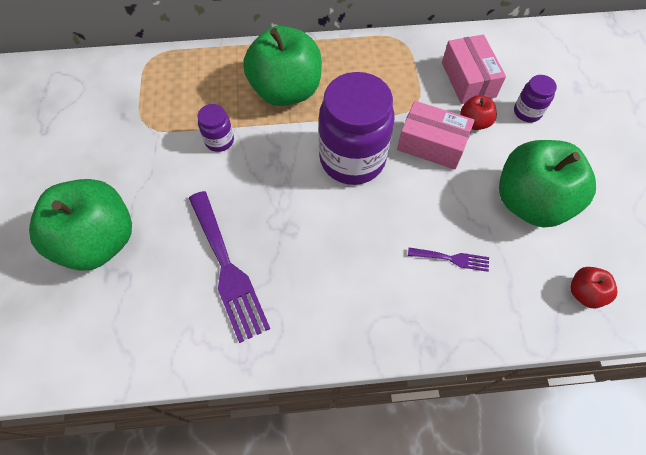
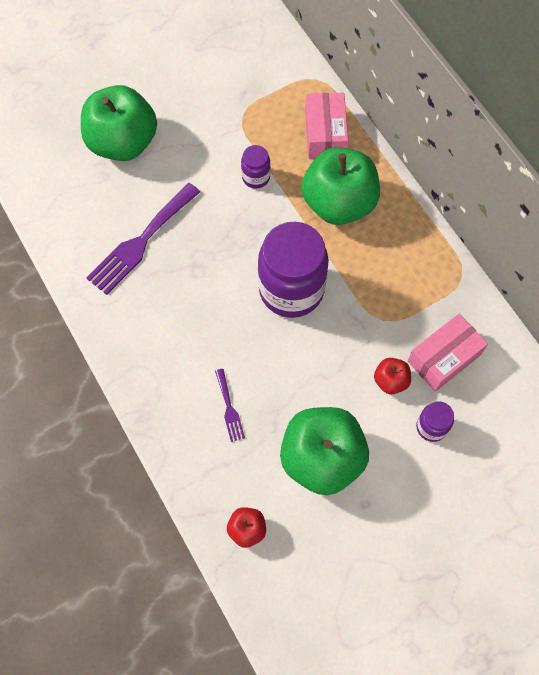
camera: 65 degrees right, 5 degrees up
(431, 144) = (343, 351): pink box -> pink box (325, 134)

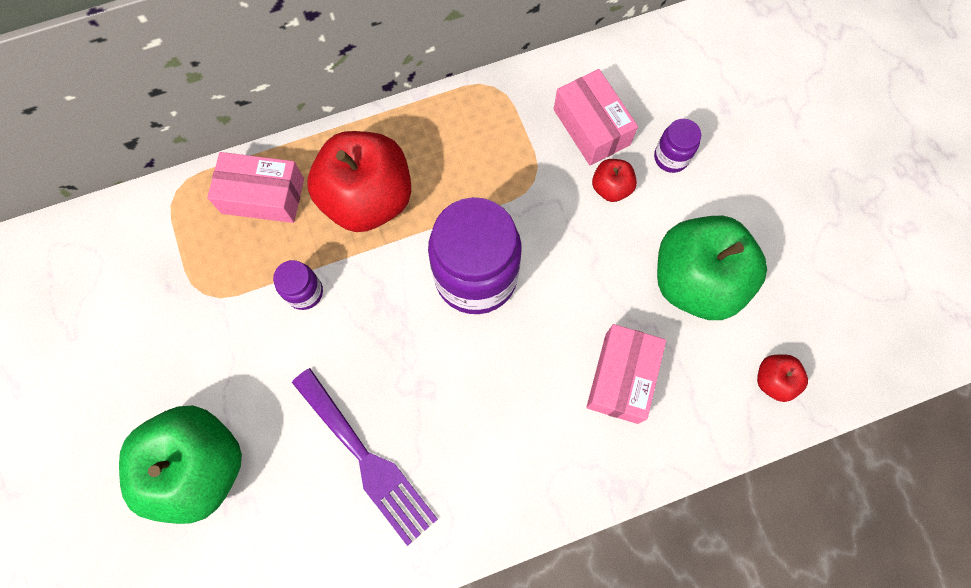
camera: 80 degrees left, 5 degrees up
(229, 408) = (621, 377): purple fork -> pink box
(338, 203) = (368, 199): green apple -> red apple

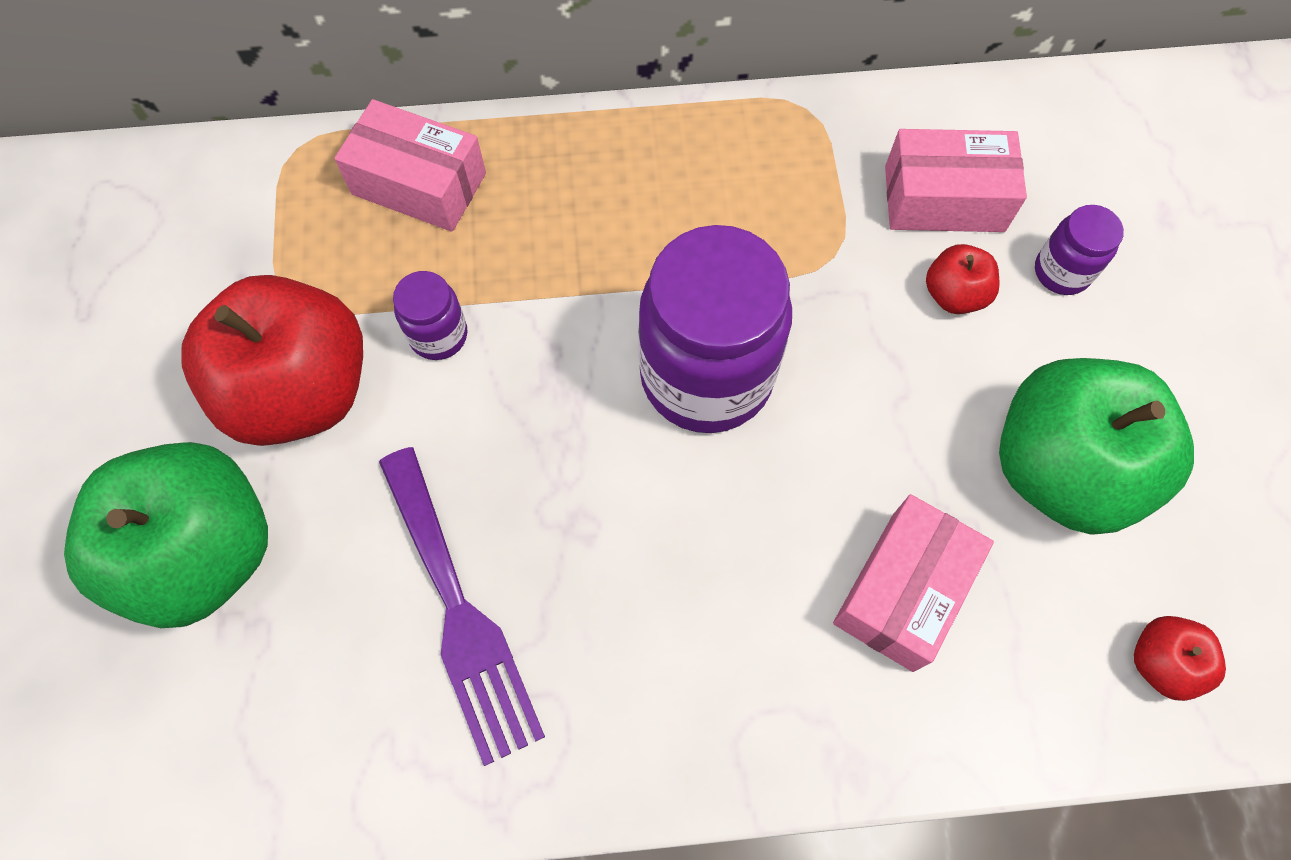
camera: 15 degrees right, 5 degrees down
(368, 199) = (572, 223): red apple -> red apple (301, 391)
(591, 127) = (944, 198): pink box -> pink box turned 75 degrees counterclockwise

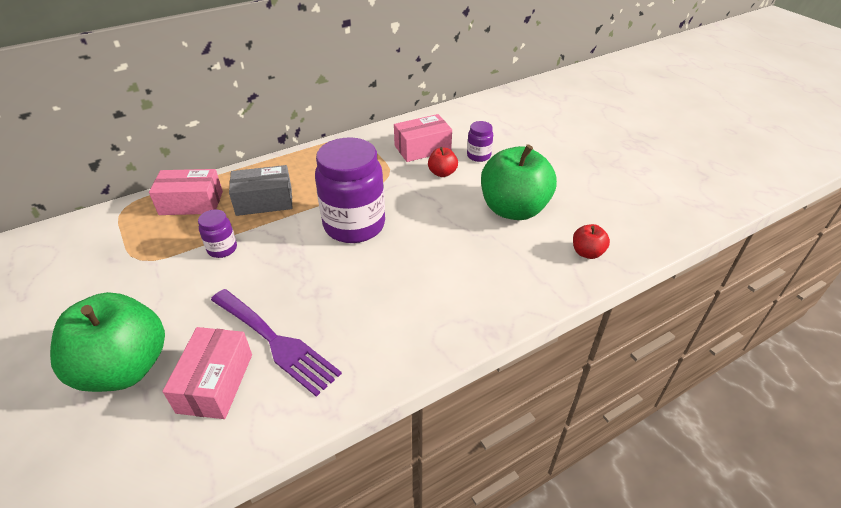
camera: 25 degrees left, 25 degrees down
(301, 391) = (158, 289): red apple -> none
(556, 234) = (264, 201): none -> grey box
(903, 591) = (475, 265): pink box -> pink box (215, 383)

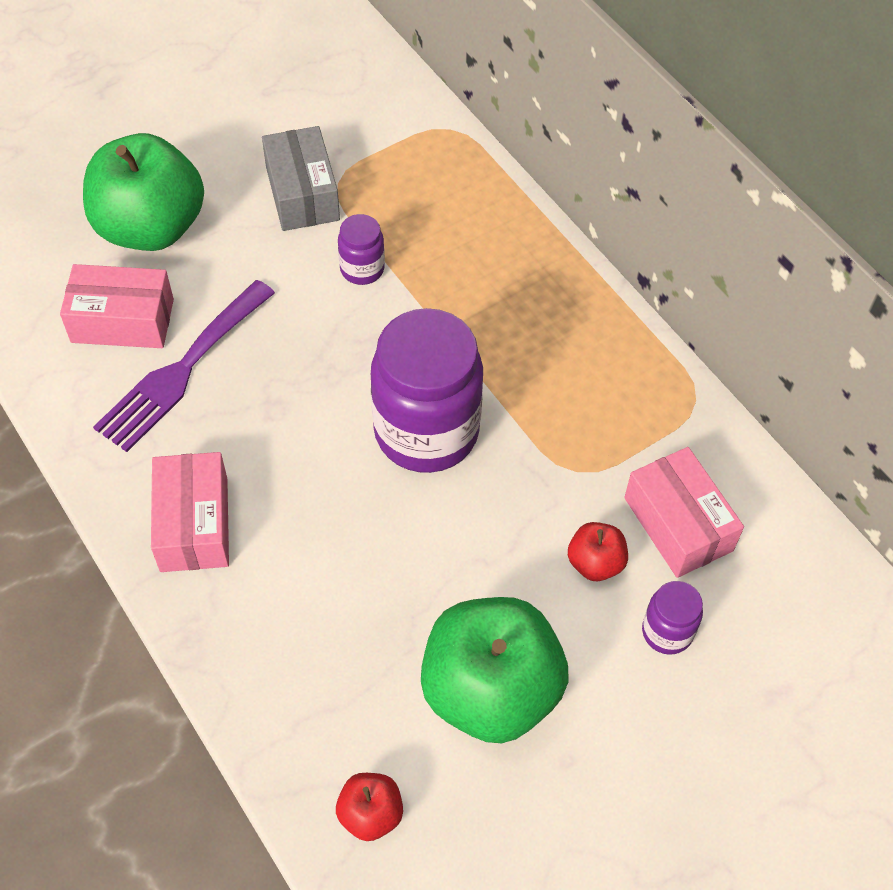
camera: 85 degrees right, 15 degrees up
(191, 203) = (467, 204): pink box -> pink box (194, 524)
(264, 201) = (480, 296): grey box -> grey box (302, 193)

